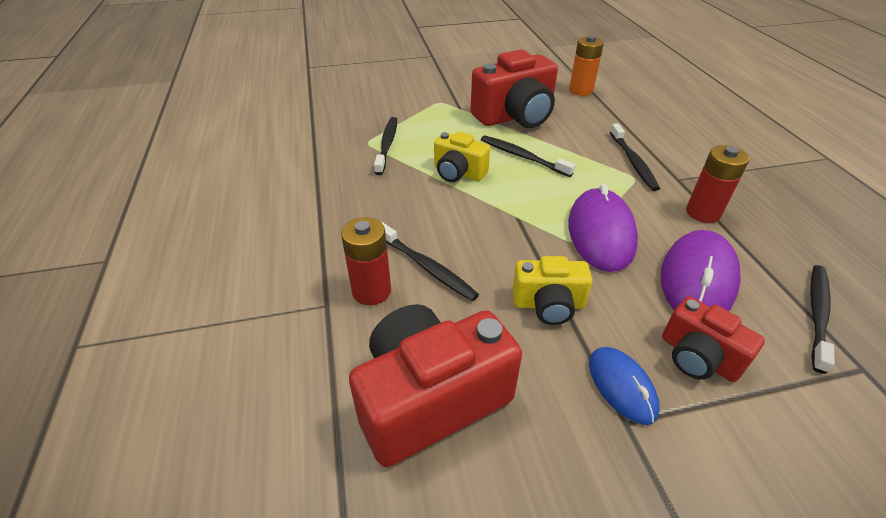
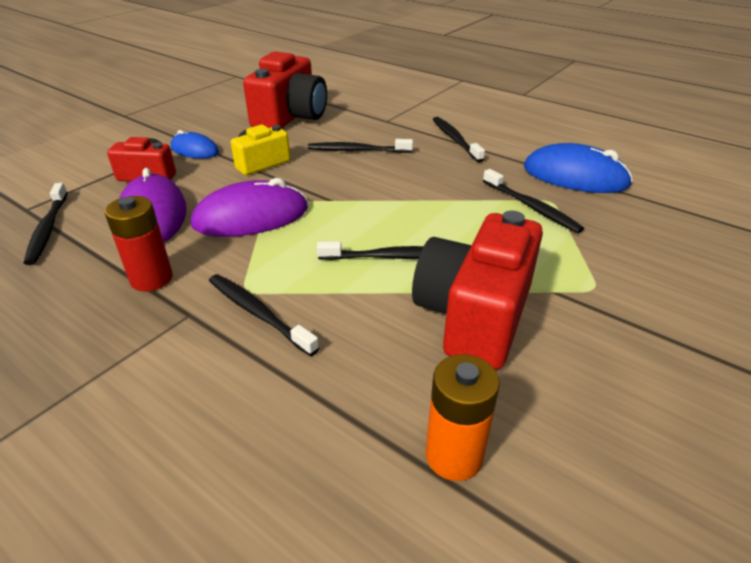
camera: 140 degrees right, 5 degrees down
(313, 149) = (575, 176): none -> blue mouse
(316, 229) = (455, 139): none -> black toothbrush
(371, 291) = (372, 132): red battery -> none
(458, 172) = (428, 212): yellow camera -> none
(600, 233) = (251, 217): purple mouse -> purple mouse turned 75 degrees counterclockwise

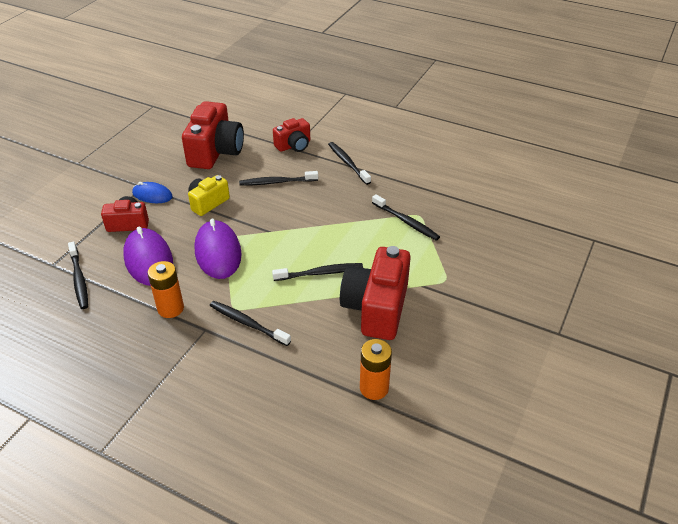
camera: 10 degrees left, 5 degrees up
(151, 279) = (170, 308): red battery -> orange battery
(251, 217) = (218, 252): purple mouse -> purple mouse turned 75 degrees counterclockwise
(389, 118) = (294, 145): none -> red camera
(575, 176) = (435, 190): blue mouse -> none

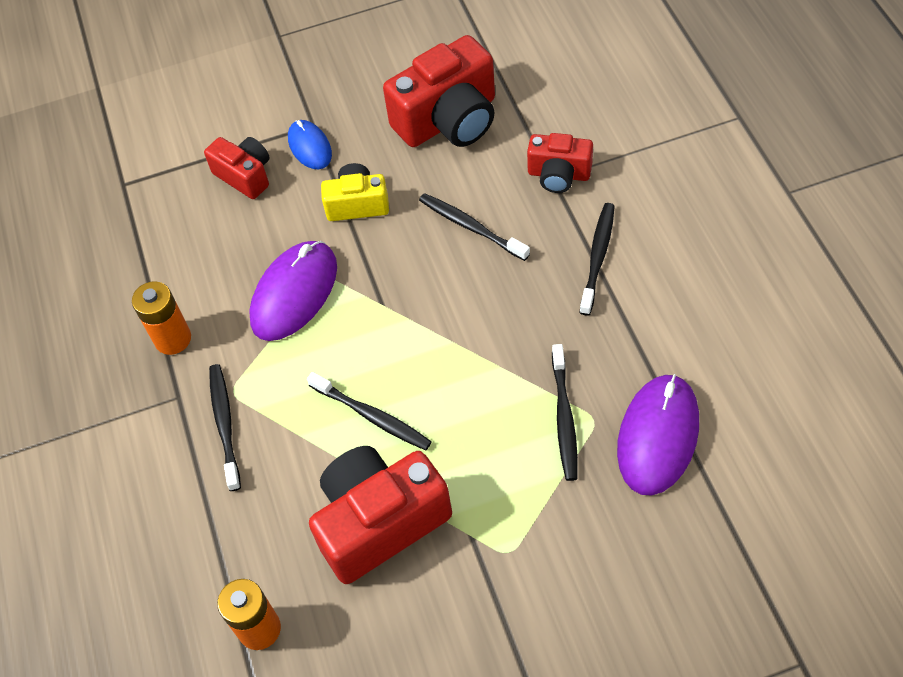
camera: 50 degrees right, 15 degrees up
(79, 279) = (127, 226): black toothbrush -> none
(148, 260) = (215, 248): purple mouse -> purple mouse (658, 436)

